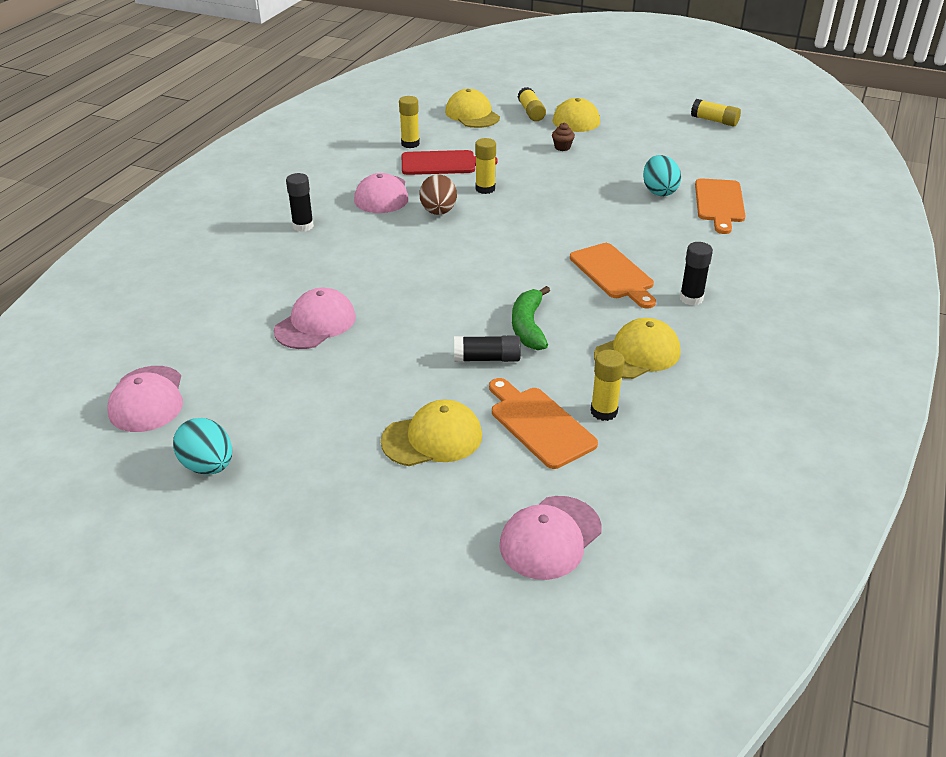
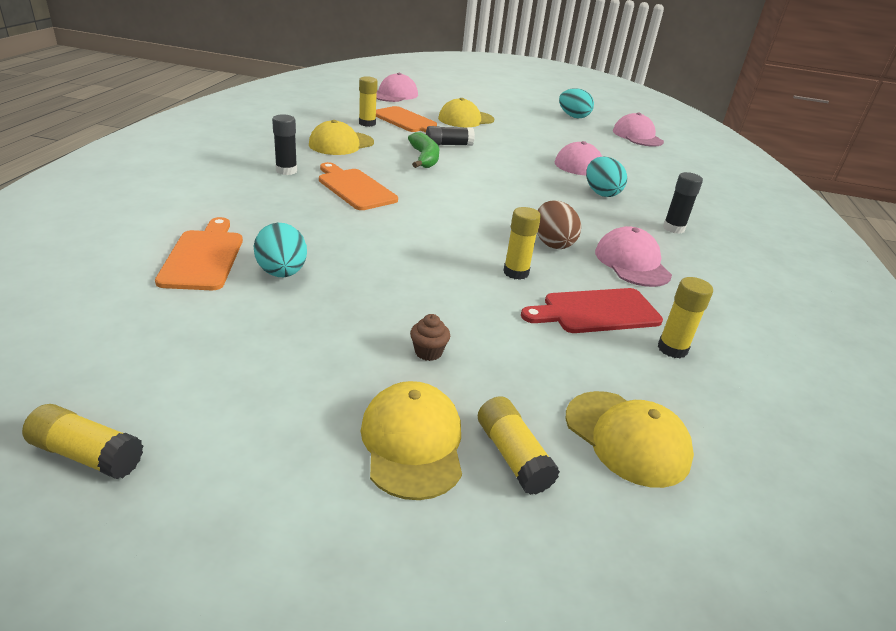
camera: 165 degrees right, 5 degrees down
(336, 270) = (601, 193): none -> turquoise egg

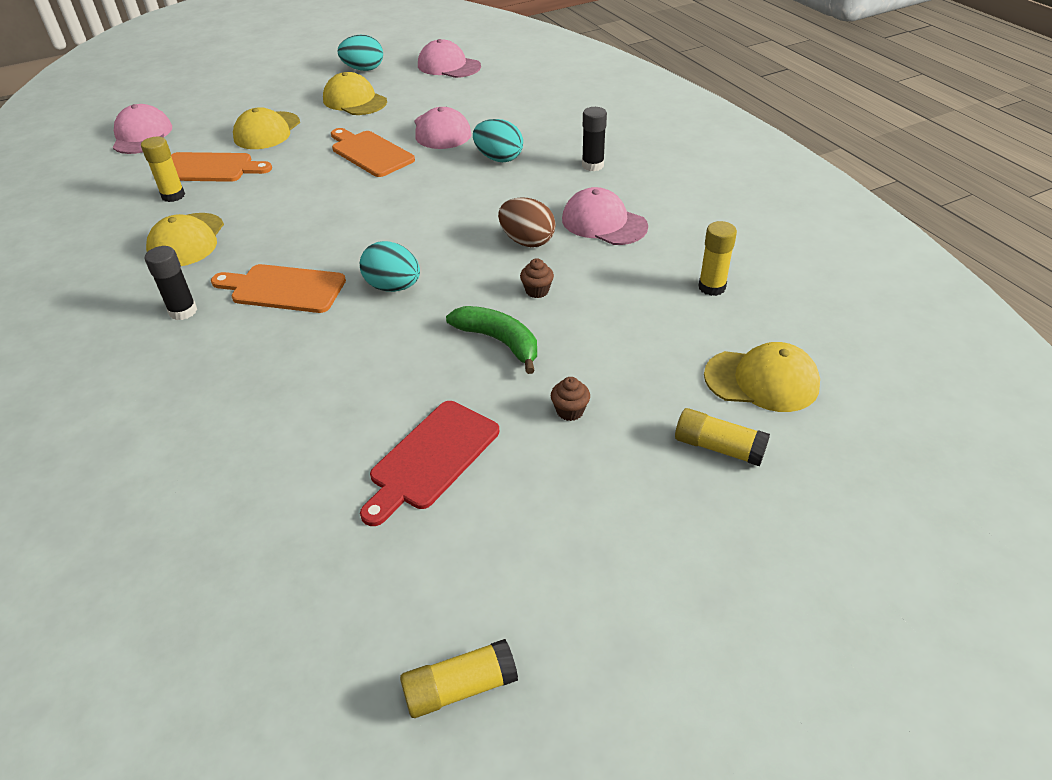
camera: 35 degrees left, 10 degrees up
(203, 257) = (262, 462): orange cutting board -> orange cutting board (370, 153)
(282, 273) = (358, 426): turquoise egg -> turquoise egg (393, 287)
(412, 442) = (652, 488): yellow cap -> yellow cap (355, 101)
(424, 158) = (297, 209): green banana -> green banana (499, 342)
(448, 145) = (296, 177): black glue stick -> none
(516, 272) = (537, 291): yellow glue stick -> brown cupcake
(596, 312) = (633, 289): red cutting board -> red cutting board (431, 458)

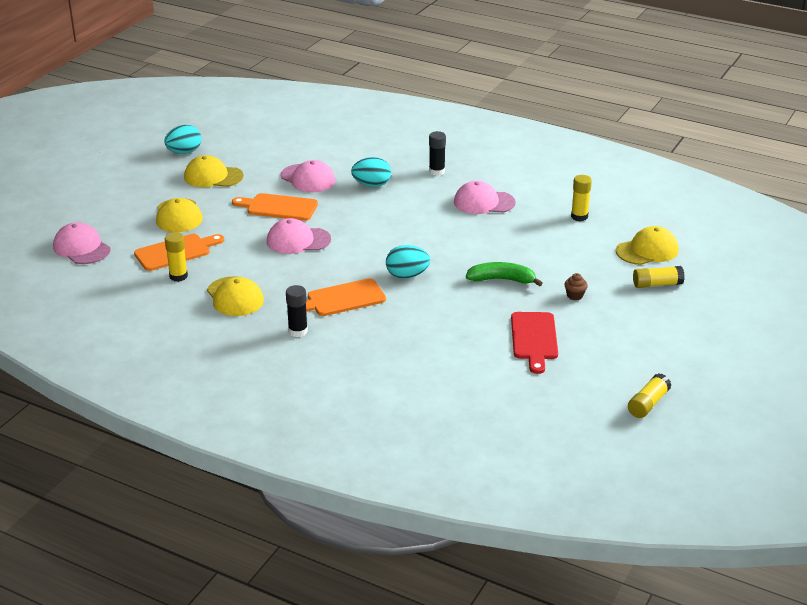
camera: 35 degrees left, 10 degrees down
(448, 66) = (248, 132): pink cap -> pink cap (298, 240)
(527, 241) = (452, 226): brown egg -> none
(537, 291) = (491, 249): brown cupcake -> none

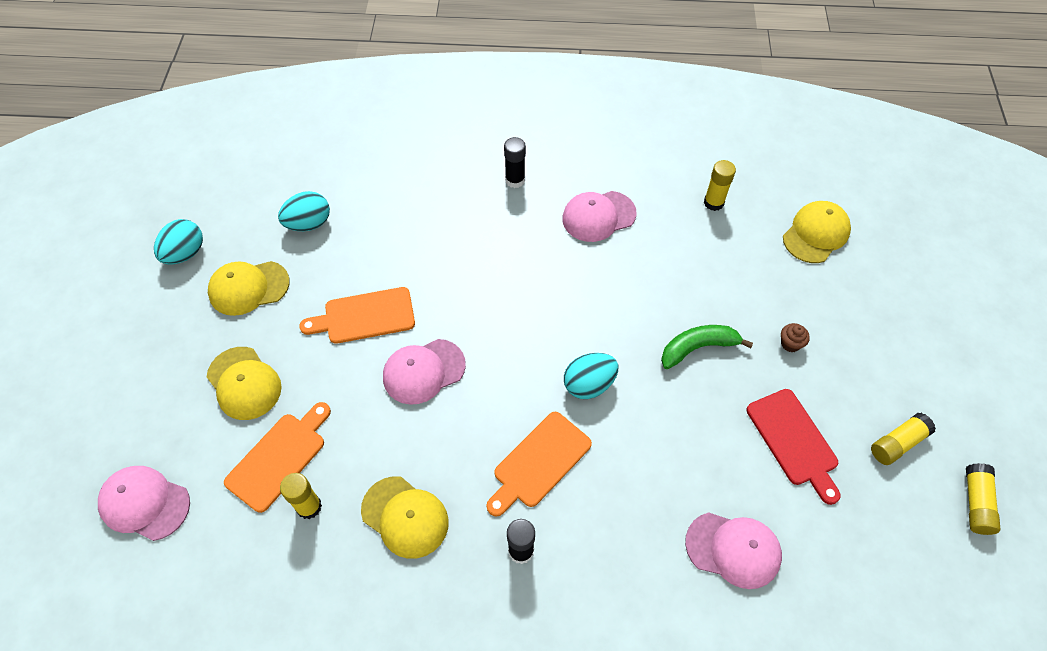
camera: 25 degrees left, 25 degrees up
(308, 178) = (371, 248): pink cap -> pink cap (733, 549)
(372, 185) = (454, 232): turquoise egg -> turquoise egg (309, 224)
(657, 284) = (859, 288): yellow glue stick -> yellow glue stick (897, 443)

